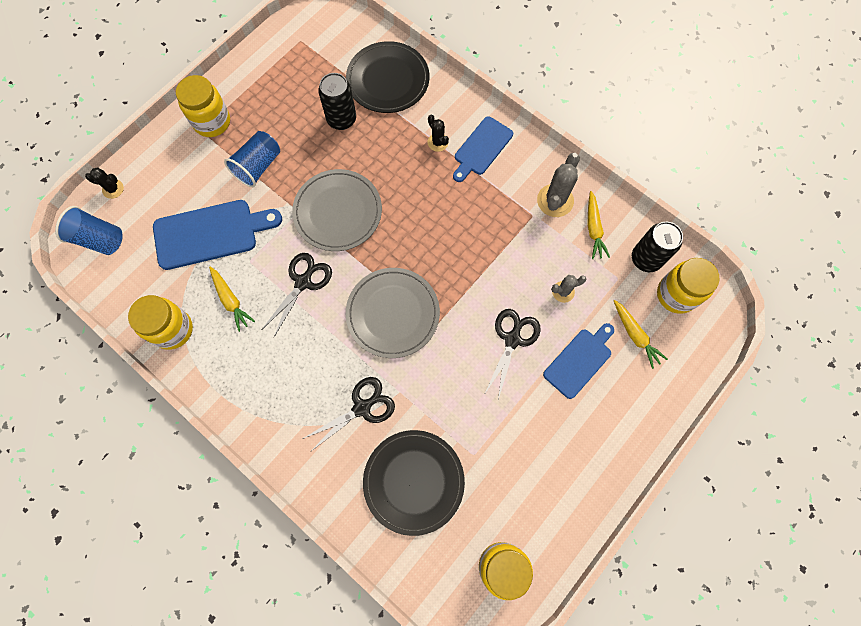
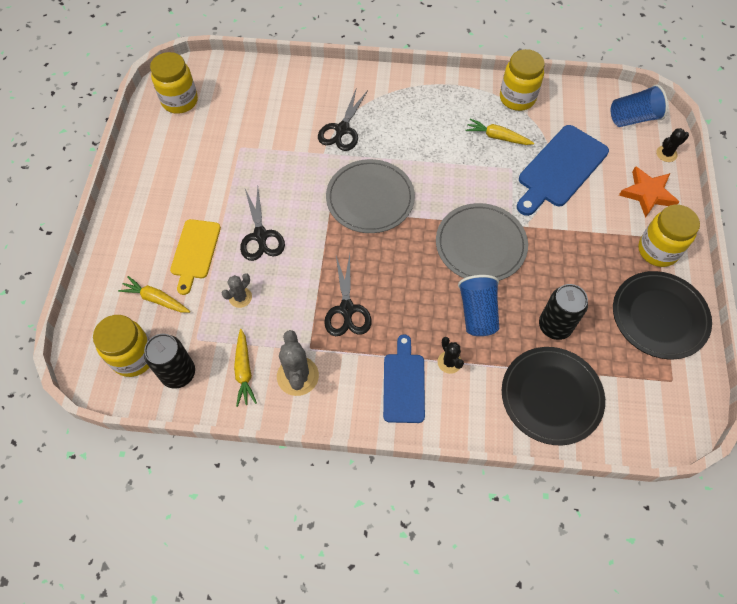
camera: 145 degrees right, 10 degrees down
(168, 167) = (647, 194): none -> orange star
(258, 166) = (580, 239): blue cup -> blue cup (477, 313)
(303, 282) = (457, 179): black scissors -> black scissors (347, 309)
(413, 481) = (272, 111): black plate -> black plate (659, 316)
(437, 142) = (449, 362): black cactus -> black cactus turned 45 degrees clockwise
(579, 361) = (195, 252): blue cutting board -> yellow cutting board
(593, 229) = (244, 371): yellow carrot -> yellow carrot turned 150 degrees counterclockwise

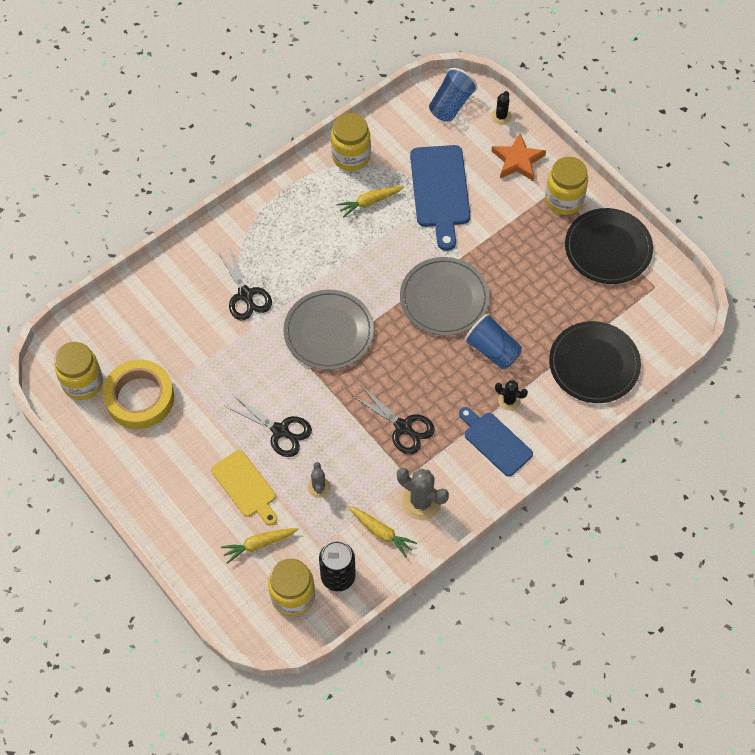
camera: 45 degrees left, 0 degrees up
(201, 138) = (140, 398): none -> yellow tape
(554, 326) = (550, 314): black can -> none

